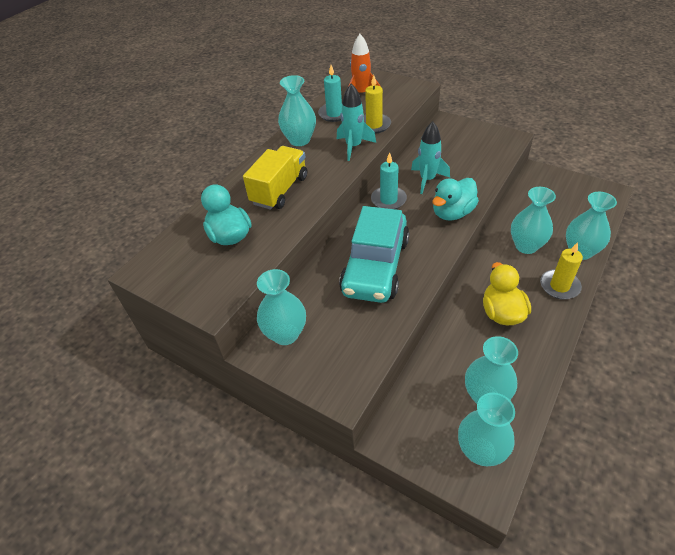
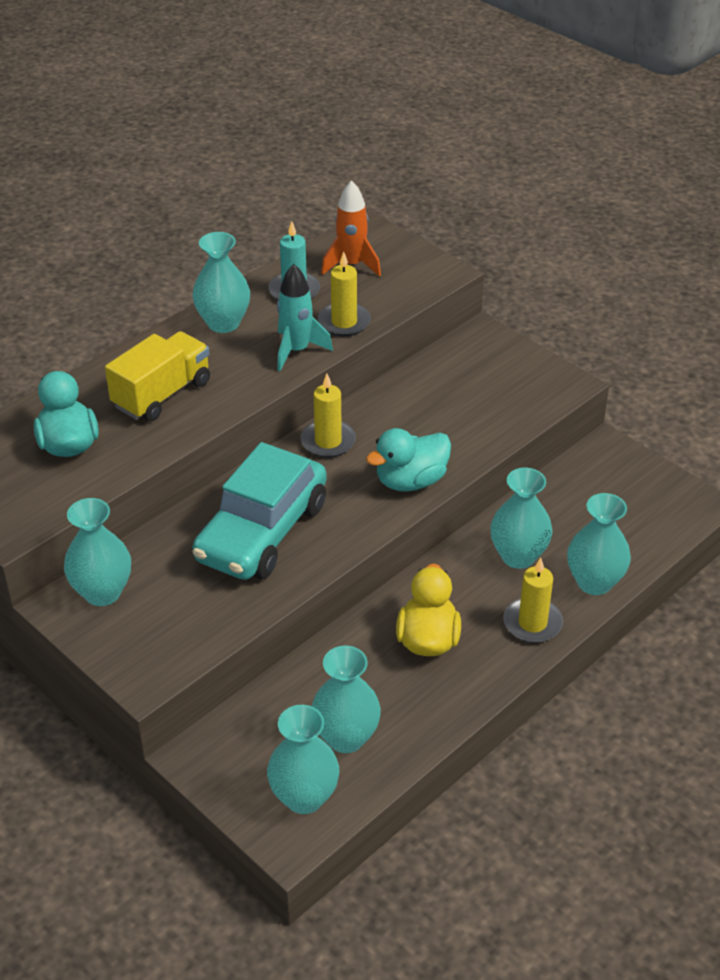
camera: 10 degrees right, 5 degrees down
(388, 200) = (328, 441): turquoise candle -> yellow candle
(427, 180) = (401, 423): turquoise rocket -> none

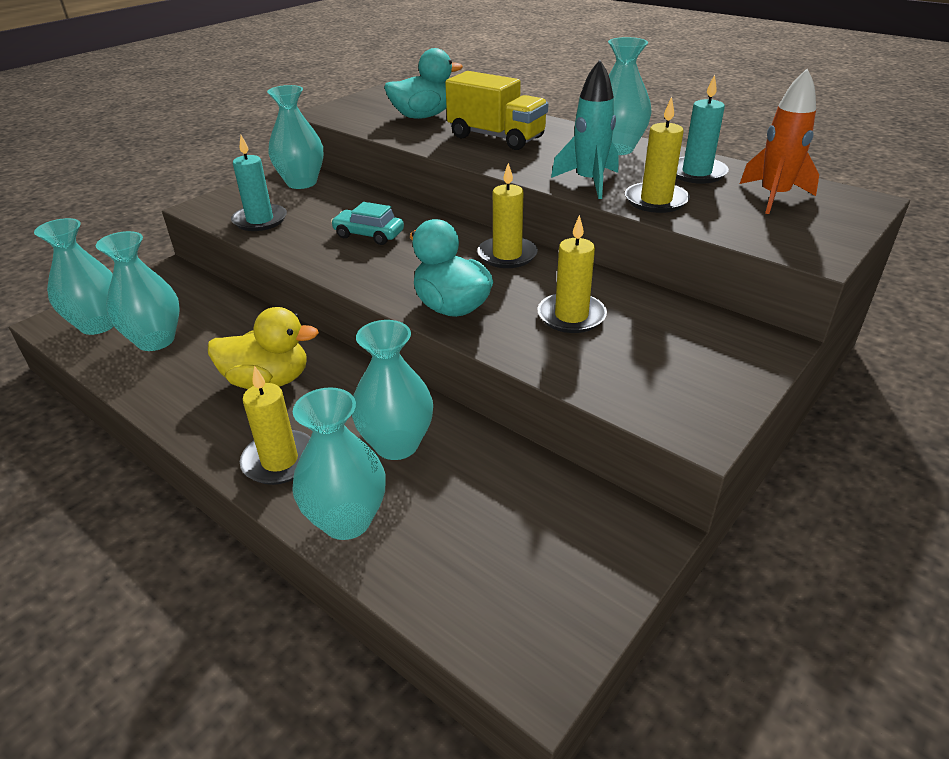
camera: 85 degrees right, 5 degrees down
(201, 621) = (260, 220): none -> turquoise candle
(262, 532) = (368, 235): turquoise car -> turquoise car, size x0.44
(434, 417) = (571, 316): none -> yellow candle

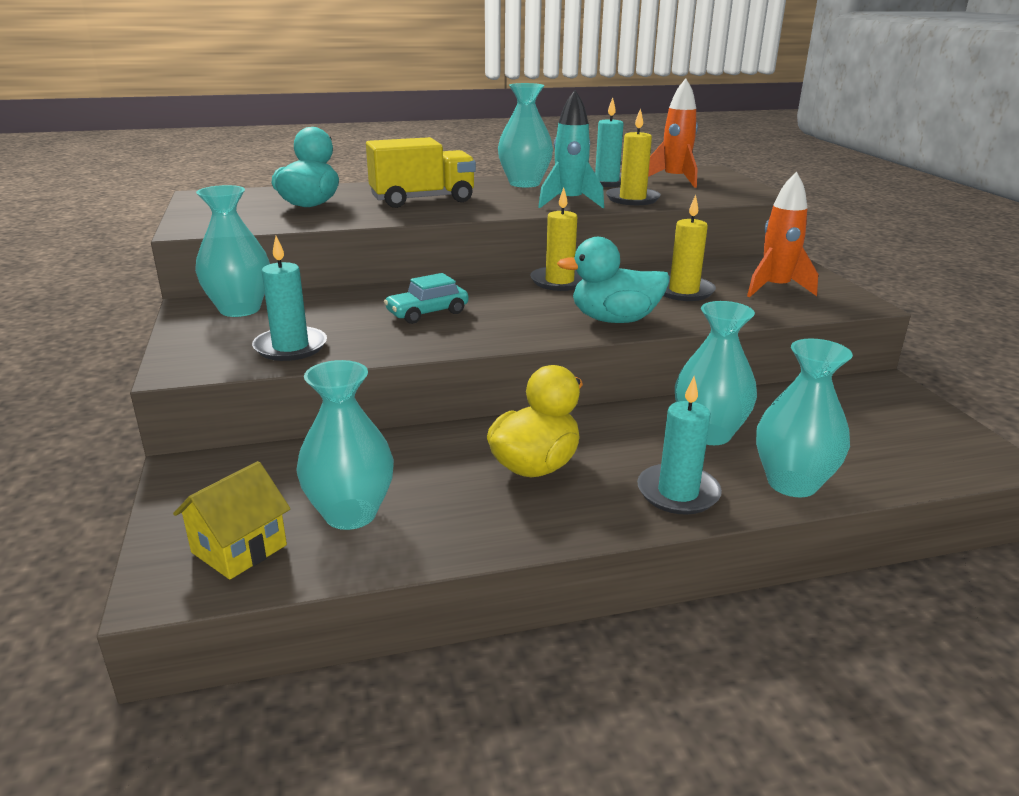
camera: 55 degrees left, 10 degrees down
(98, 324) = (239, 549): turquoise vase -> yellow house
(280, 460) = (678, 493): yellow candle -> turquoise candle
(660, 363) = (775, 289): none -> orange rocket

